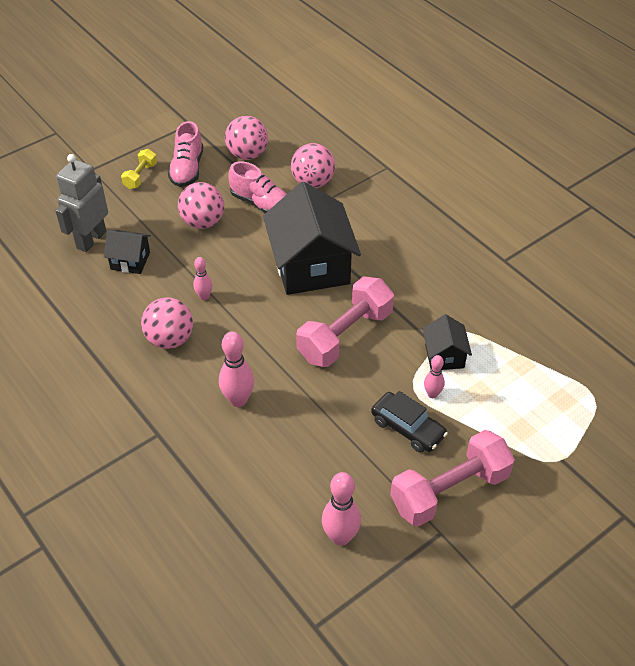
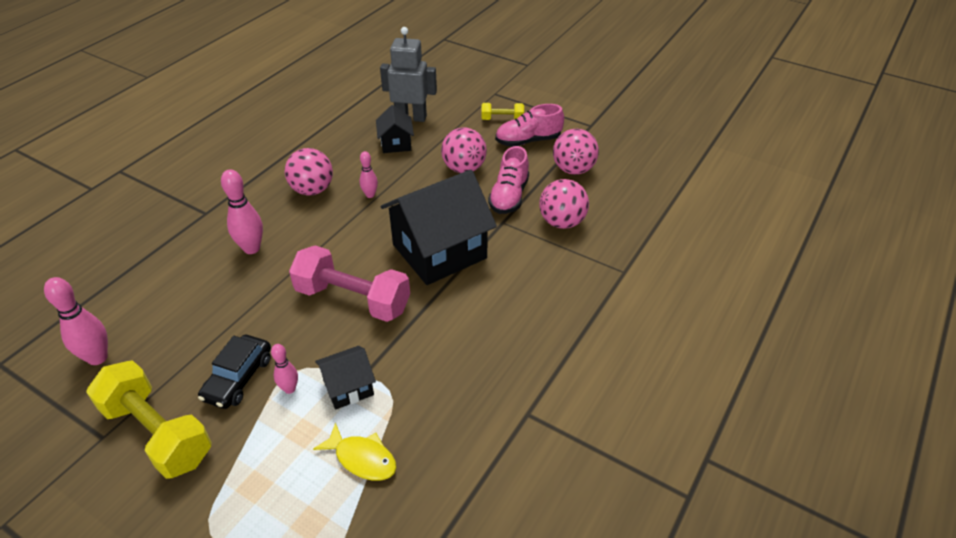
camera: 70 degrees right, 5 degrees down
(449, 491) = (157, 433): pink dumbbell -> yellow dumbbell
(516, 360) = (362, 458): none -> yellow fish

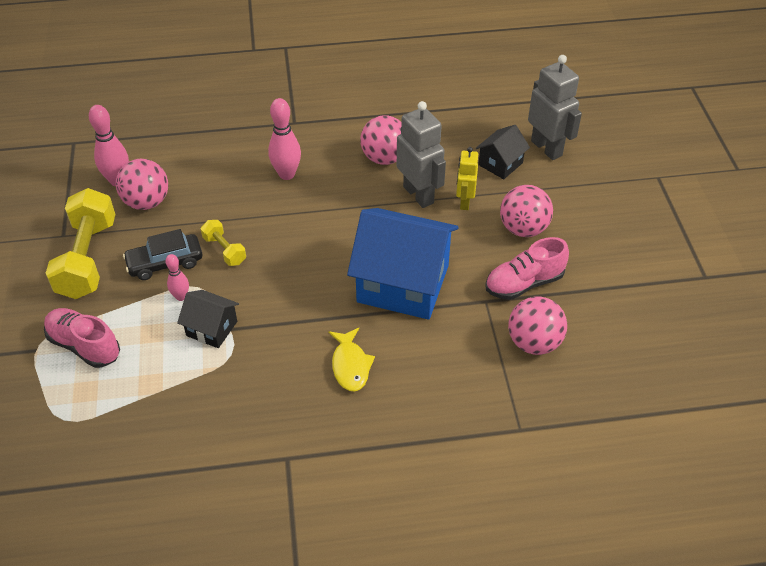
camera: 50 degrees right, 5 degrees up
(353, 299) = (296, 269): pink dumbbell -> none
(362, 458) = (158, 382): yellow fish -> yellow fish (350, 365)
(370, 195) = (419, 195): pink bowling pin -> grey robot
(406, 179) = (464, 202): none -> yellow robot
(439, 251) = (403, 283): black house -> blue house
(502, 119) = (626, 208): yellow dumbbell -> yellow dumbbell (224, 250)
(528, 141) = (618, 246): pink shoe -> pink shoe (84, 346)
(573, 170) = (618, 305): pink ball -> pink ball (147, 202)

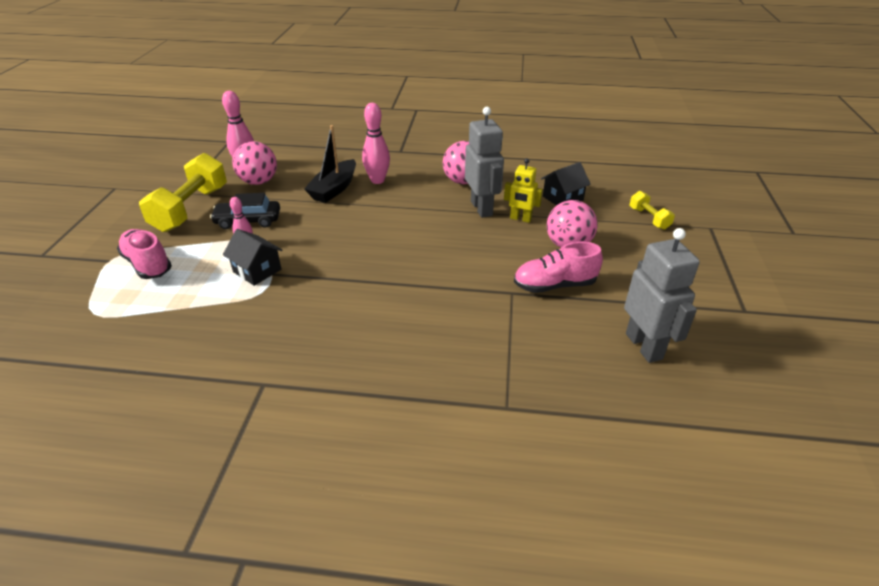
camera: 15 degrees right, 10 degrees down
(224, 250) = (300, 220): yellow dumbbell -> yellow dumbbell (649, 218)
(242, 197) = (334, 189): none -> black boat
(350, 365) = (362, 320): yellow fish -> none
(403, 283) = (440, 267): blue house -> none
(464, 202) = (520, 219): yellow robot -> yellow robot turned 90 degrees counterclockwise
(534, 342) = (548, 334): pink ball -> none
(546, 148) = (608, 194): grey robot -> grey robot (644, 346)

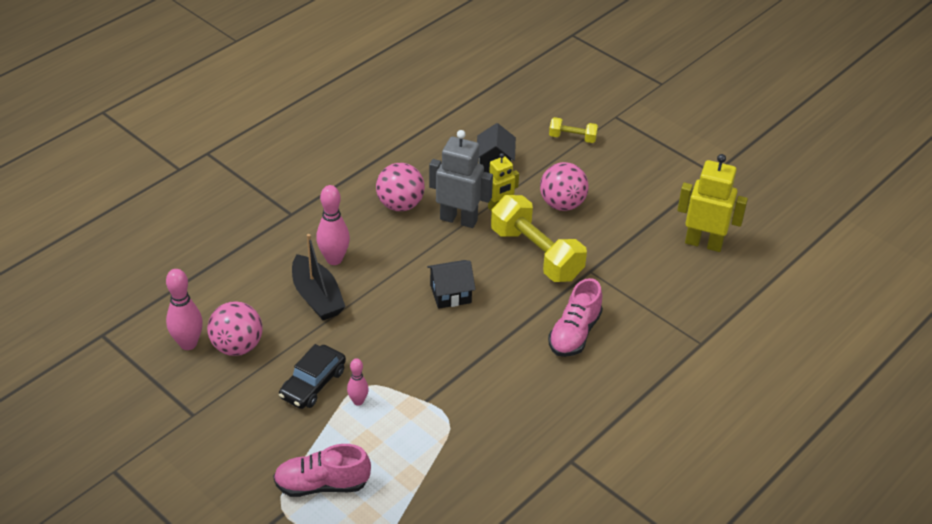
camera: 55 degrees left, 5 degrees up
(191, 209) = (240, 419): yellow dumbbell -> yellow dumbbell (536, 254)
(257, 271) = (411, 409): black house -> black house (450, 294)
(554, 285) = (603, 243): pink shoe -> pink shoe (574, 333)
(644, 346) = (703, 243): grey robot -> yellow robot

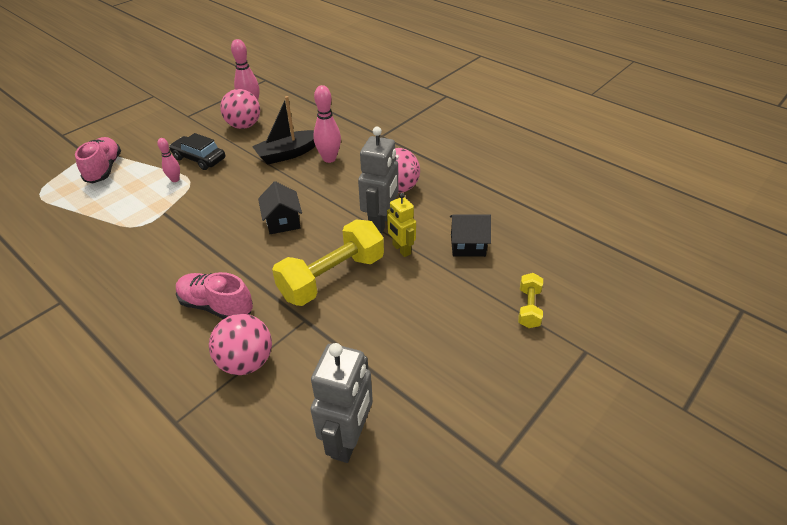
camera: 90 degrees right, 0 degrees up
(562, 204) = (410, 298): pink ball -> pink ball (246, 362)
(703, 243) = (348, 439): yellow robot -> grey robot

